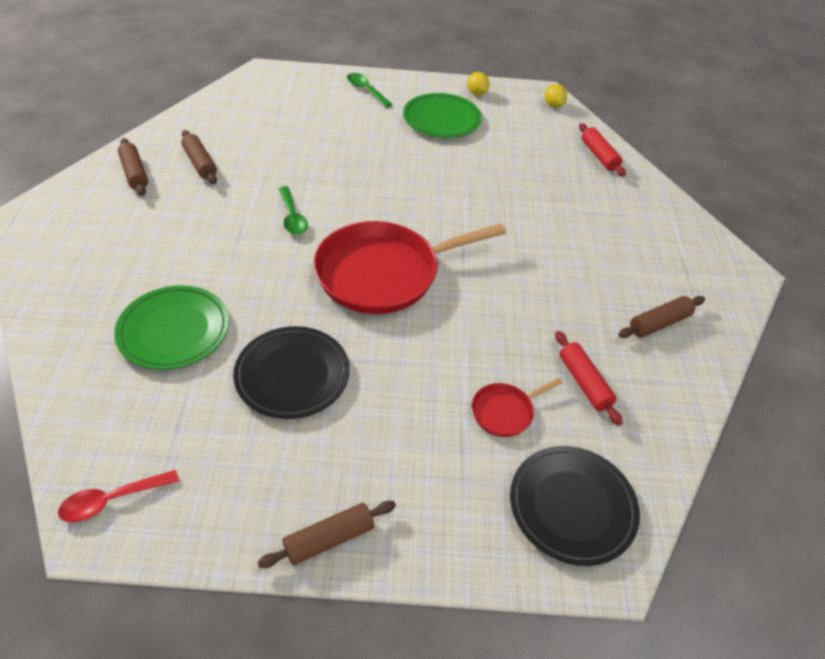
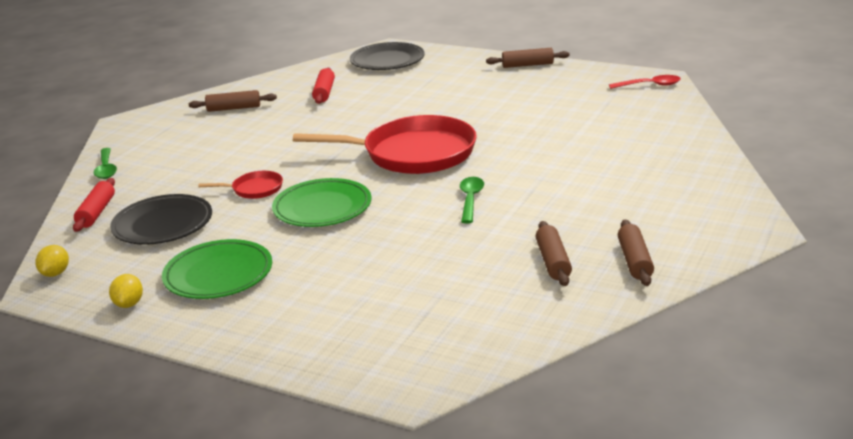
camera: 150 degrees left, 20 degrees down
(174, 330) = (603, 142): green plate -> green plate (322, 208)
(292, 375) = (520, 114): black plate -> black plate (163, 224)
(366, 90) = (277, 331): green spoon -> green spoon (106, 169)
(505, 412) = (389, 88): red pan -> red pan (255, 189)

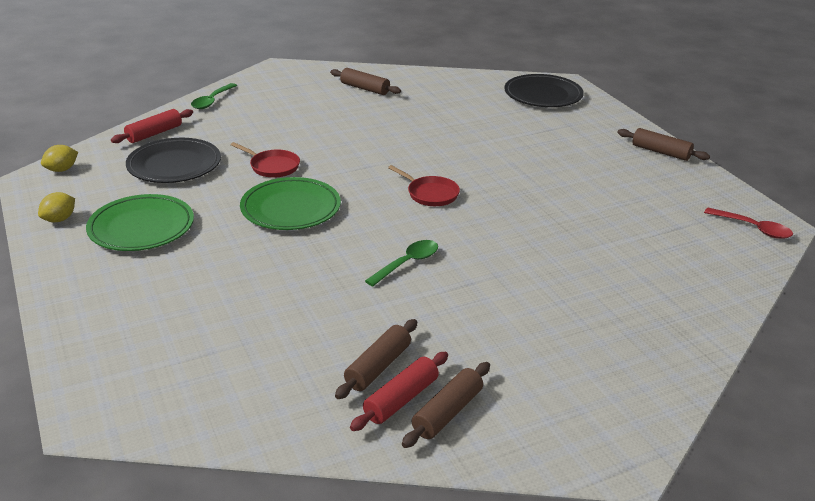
camera: 35 degrees right, 5 degrees up
(324, 92) = (449, 103): red rolling pin -> red rolling pin (401, 399)
(413, 153) = (430, 194): red pan -> red pan, size x0.44

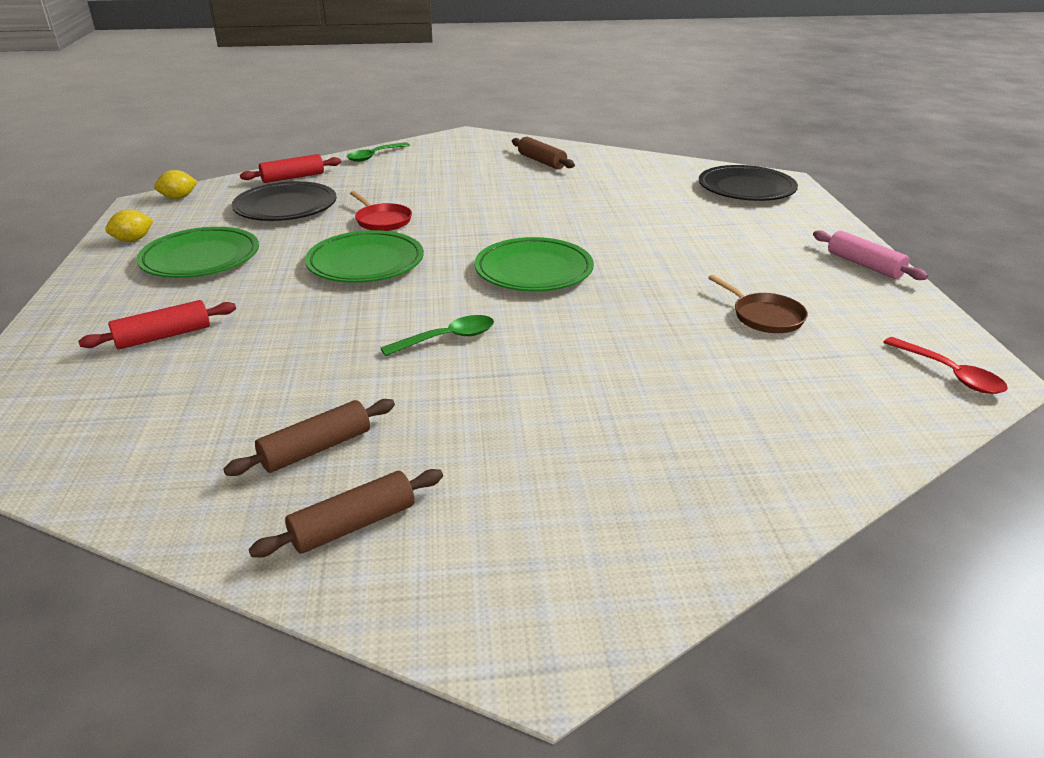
camera: 20 degrees right, 0 degrees up
(401, 399) = (310, 494): red rolling pin -> red rolling pin (163, 336)
(430, 194) = (534, 270): red pan -> green plate
(618, 205) = (765, 316): none -> brown pan
(660, 152) = (864, 265): brown rolling pin -> pink rolling pin

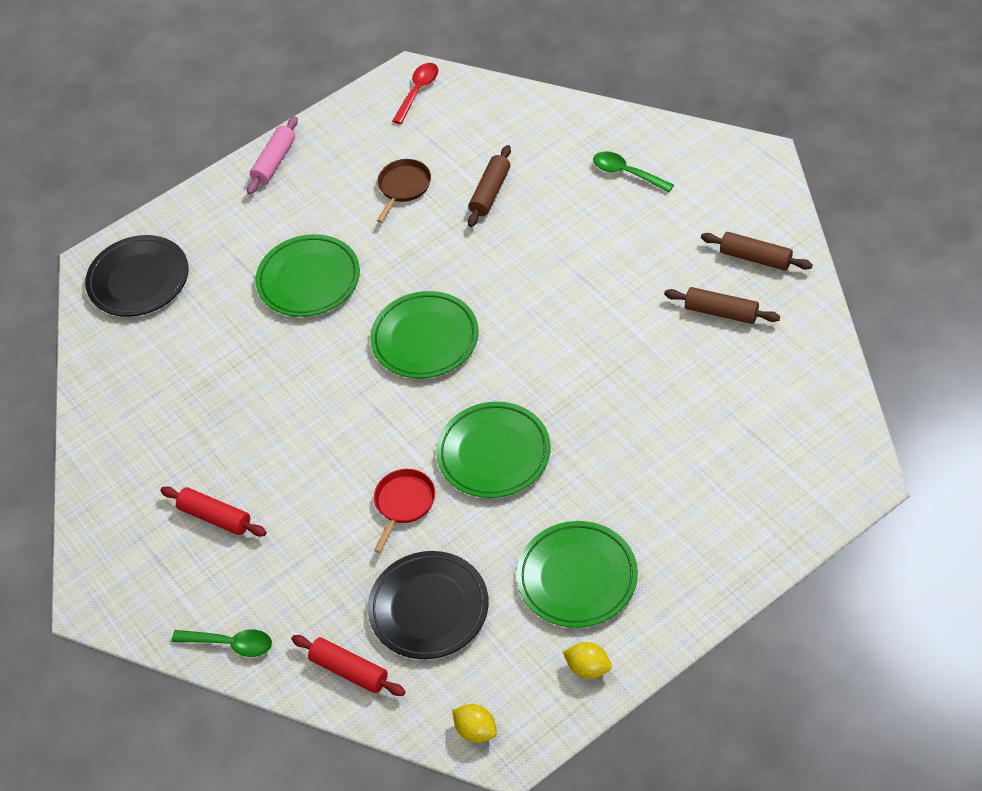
camera: 115 degrees left, 20 degrees up
(163, 336) = (694, 487): red rolling pin -> red rolling pin (215, 517)
(447, 338) = (564, 328): green spoon -> green spoon (626, 173)
(541, 161) = (152, 473): brown rolling pin -> brown rolling pin (490, 192)
(673, 243) = (308, 279): none -> green plate

